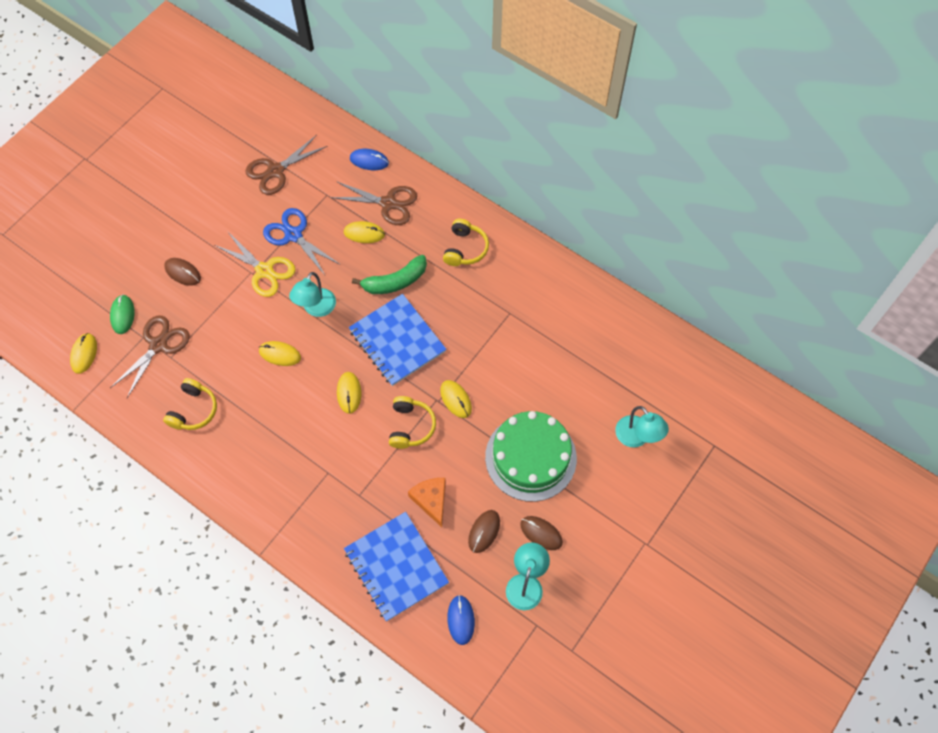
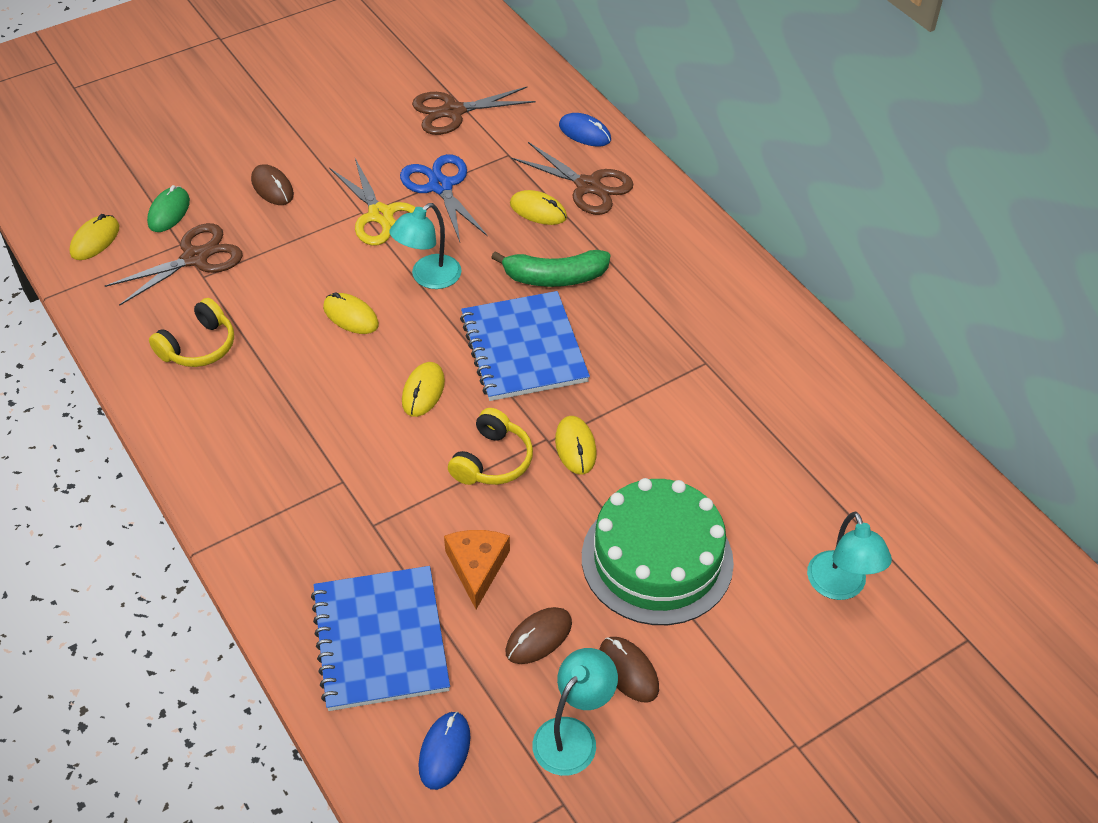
camera: 20 degrees right, 15 degrees down
(465, 249) = (674, 267): yellow headphones -> none

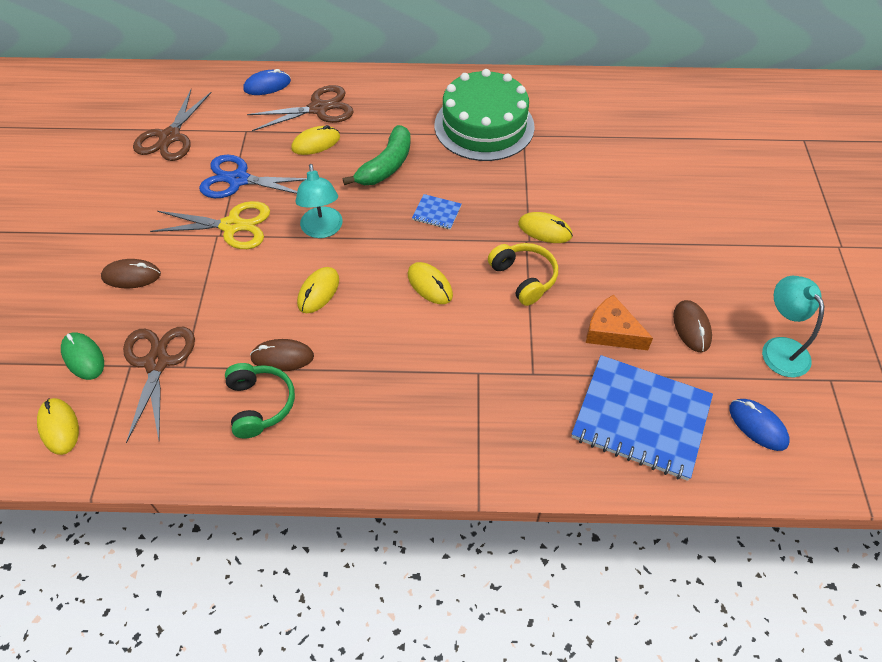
camera: 55 degrees left, 5 degrees up
(199, 346) = (260, 404): yellow headphones -> green headphones
(351, 316) = (318, 292): yellow mouse -> yellow mouse turned 45 degrees counterclockwise
(523, 349) = (436, 213): blue notebook -> blue notebook, size x0.42
(628, 671) = (744, 295): brown mouse -> brown mouse (282, 357)
(657, 559) = (665, 237): green cake -> green cake (484, 126)
(840, 587) = (737, 169): turquoise lamp -> none

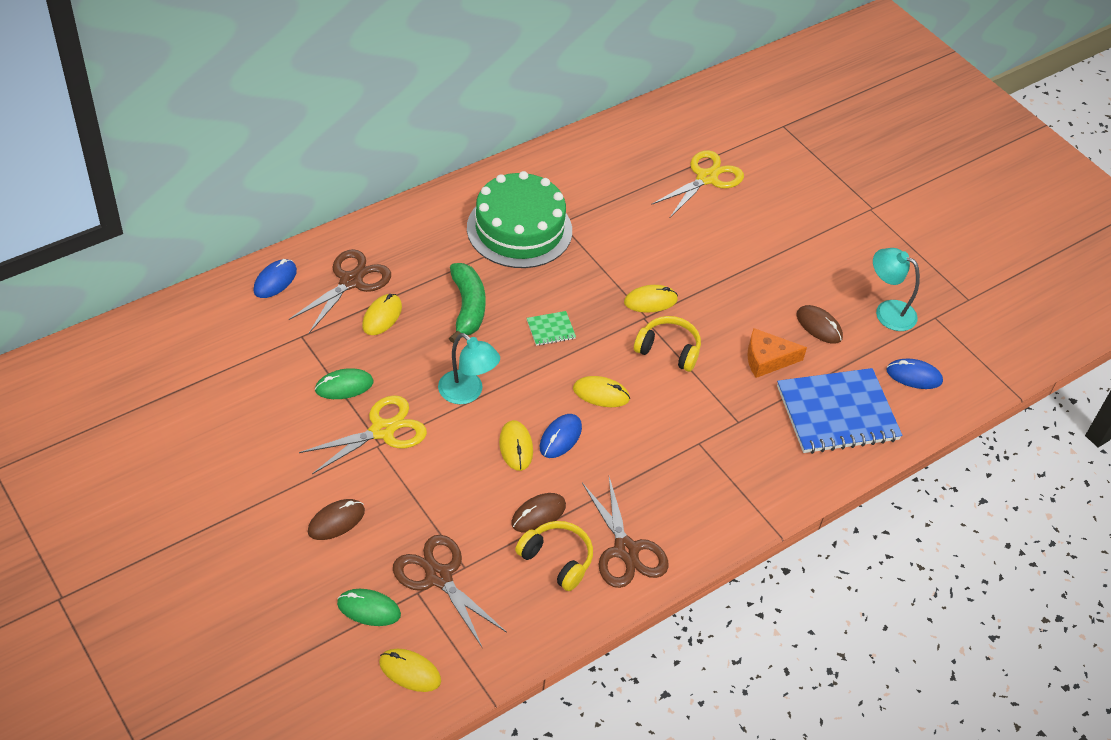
camera: 40 degrees left, 5 degrees down
(170, 137) = (230, 378): brown scissors -> brown scissors (626, 550)
(238, 180) = (344, 386): blue scissors -> green mouse
(260, 404) = (557, 559): green headphones -> yellow headphones
(361, 303) = (560, 437): none -> blue mouse
(436, 213) = (551, 329): blue notebook -> green notebook
(688, 153) = (706, 178): none -> yellow scissors

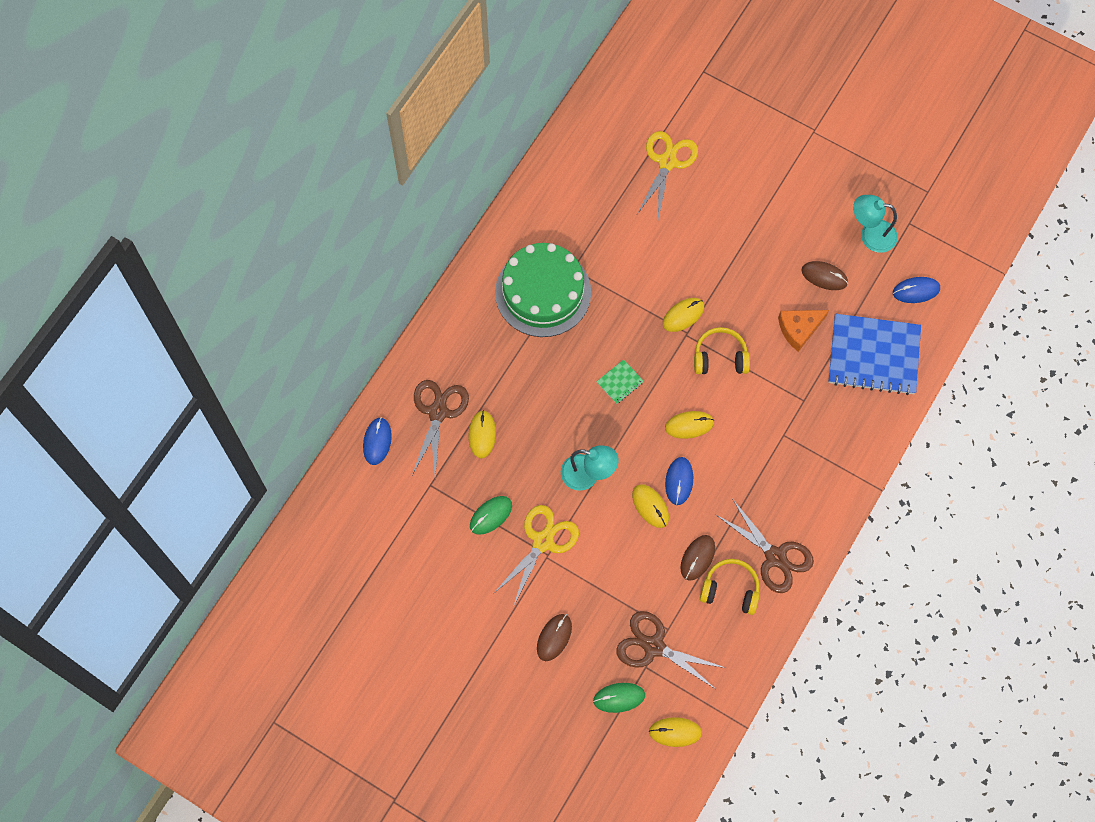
camera: 20 degrees left, 20 degrees up
(468, 307) = (544, 393): green banana -> none
(837, 413) = (873, 356): blue notebook -> blue notebook turned 45 degrees clockwise

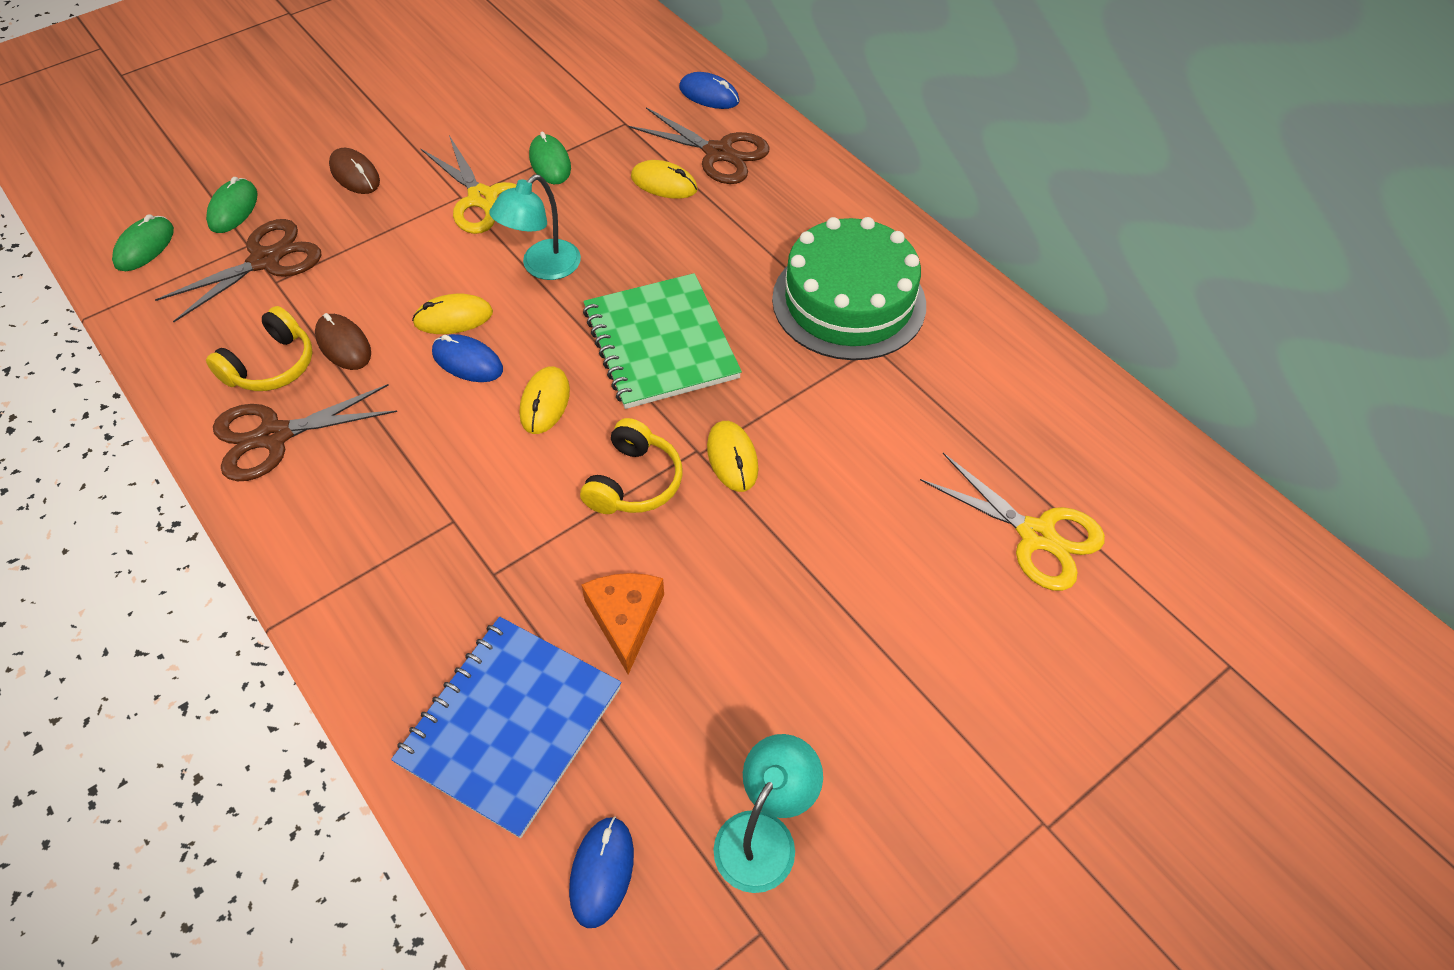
camera: 110 degrees right, 15 degrees down
(620, 382) = (660, 344): green notebook -> green notebook, size x2.39
(675, 732) = (145, 247): yellow mouse -> green mouse
(824, 276) = (709, 705): brown mouse -> none

